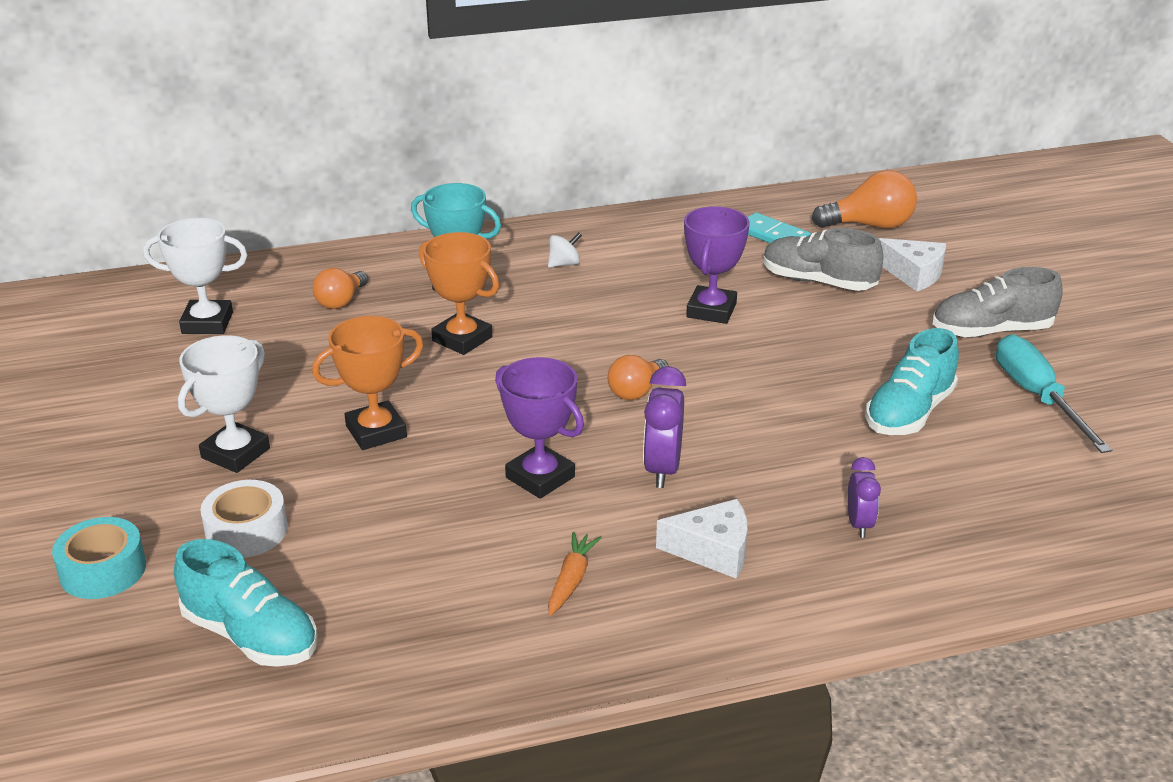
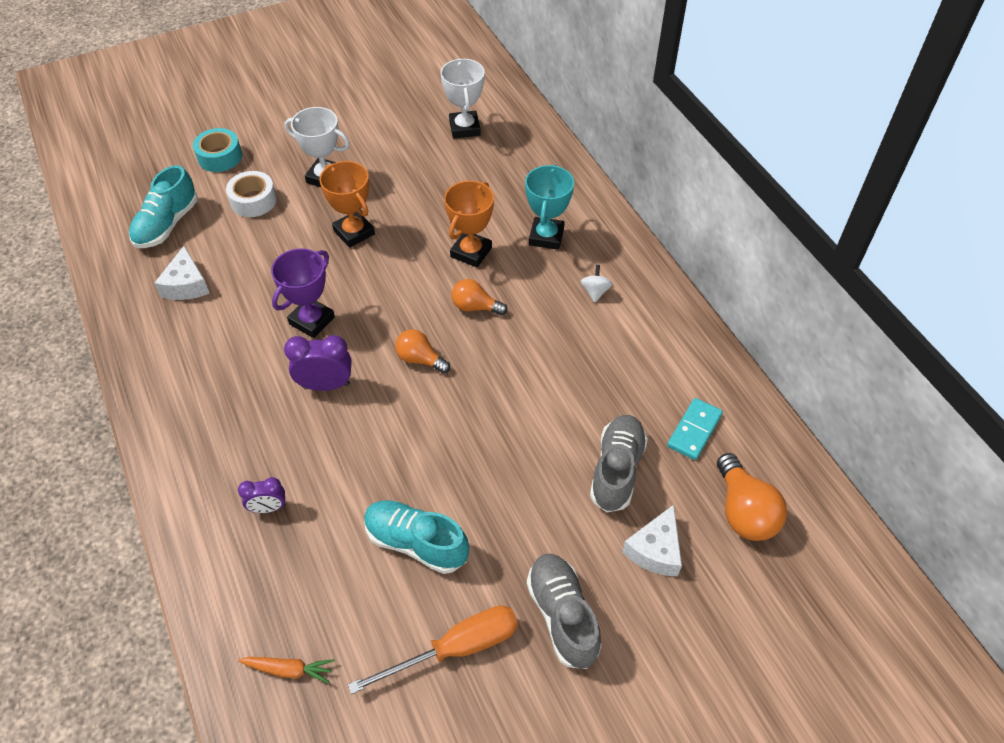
camera: 80 degrees right, 20 degrees up
(341, 301) = (506, 181): orange light bulb -> orange light bulb (475, 307)
(564, 264) = (595, 292): white spinning top -> white spinning top turned 135 degrees counterclockwise
(571, 580) = (209, 351): orange carrot -> orange carrot (289, 669)
(711, 310) = (547, 395): purple trophy -> none
(713, 550) = (238, 422): white cheese -> white cheese (186, 285)
(1037, 397) = (455, 649): turquoise screwdriver -> orange screwdriver

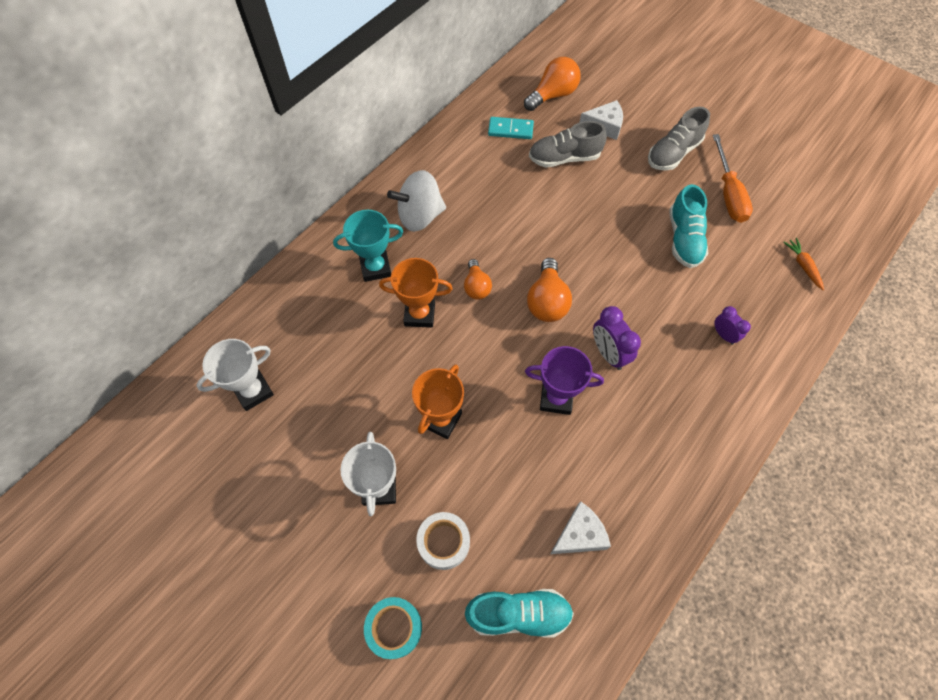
camera: 115 degrees left, 10 degrees up
(420, 359) = (547, 301): orange light bulb -> orange light bulb, size x1.54
(455, 649) = (728, 193): orange screwdriver -> orange screwdriver turned 135 degrees counterclockwise
(595, 292) = (420, 216): white spinning top -> white spinning top, size x2.23

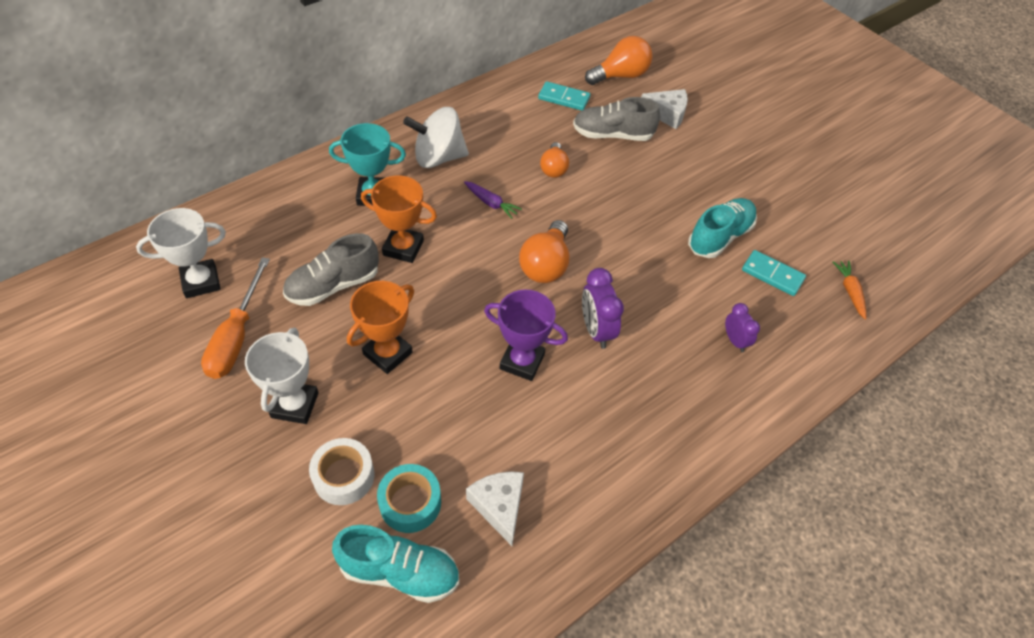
camera: 10 degrees right, 10 degrees down
(394, 628) = (256, 550): turquoise tape -> turquoise tape (410, 503)
(476, 287) = (474, 235): orange light bulb -> orange light bulb (553, 168)
(481, 252) = (491, 203): none -> purple carrot
(579, 535) = (499, 506): white cheese -> white cheese turned 90 degrees counterclockwise
(673, 153) = (734, 154): grey shoe -> grey shoe (333, 285)
(684, 239) = (720, 237): turquoise shoe -> turquoise shoe turned 150 degrees counterclockwise
(728, 193) = (785, 203): orange screwdriver -> orange screwdriver (237, 336)
(736, 265) = (772, 275): none -> turquoise domino

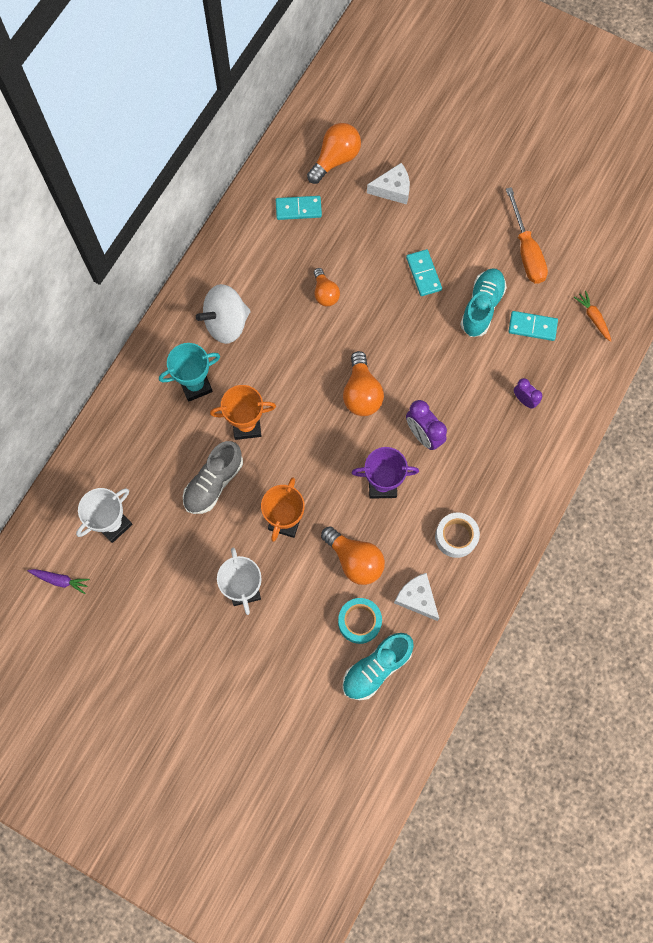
camera: 20 degrees left, 20 degrees up
(237, 336) = (170, 556): orange screwdriver -> orange screwdriver (526, 251)
(344, 476) = (307, 624): white tape -> white tape (456, 537)
(399, 572) = (376, 668): turquoise shoe -> turquoise shoe turned 150 degrees clockwise
(445, 428) = (355, 560): none -> orange light bulb
(491, 203) = (292, 352): purple carrot -> purple carrot (60, 580)
(612, 135) = (357, 234): grey shoe -> none
(667, 188) = (423, 274): none -> turquoise domino

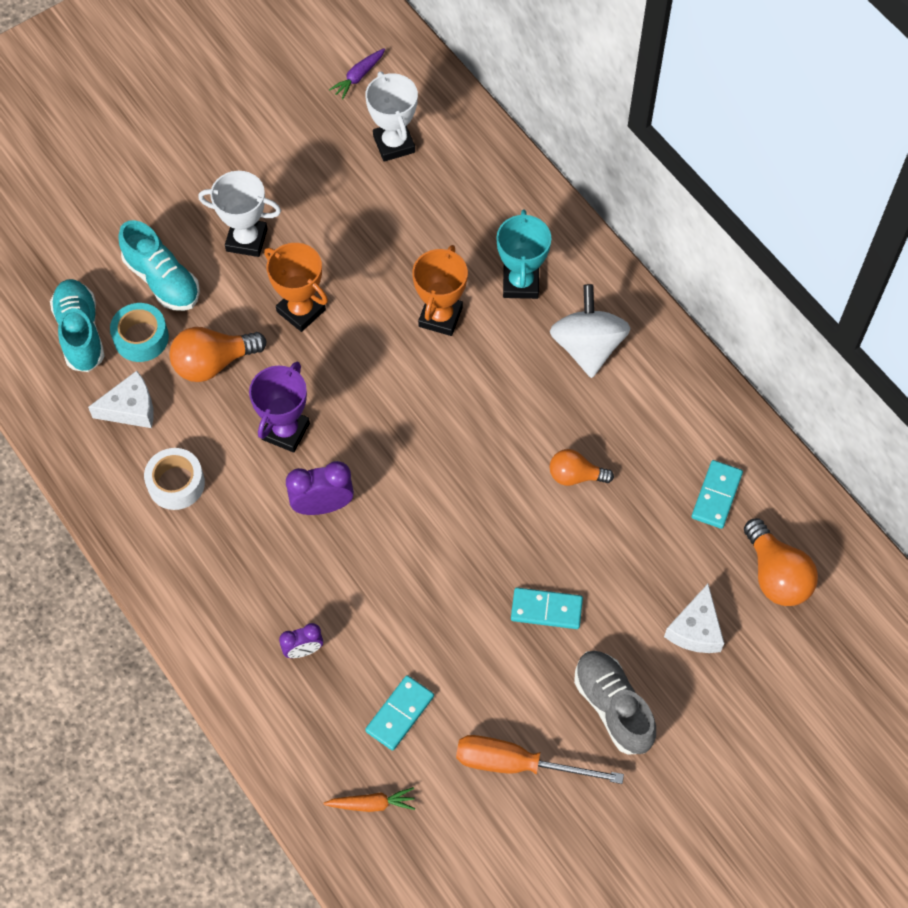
camera: 115 degrees right, 10 degrees down
(213, 483) = (388, 257): grey shoe -> grey shoe (613, 707)
(361, 393) = (416, 459): orange light bulb -> none
(481, 307) = (461, 661): turquoise shoe -> turquoise shoe (162, 280)

